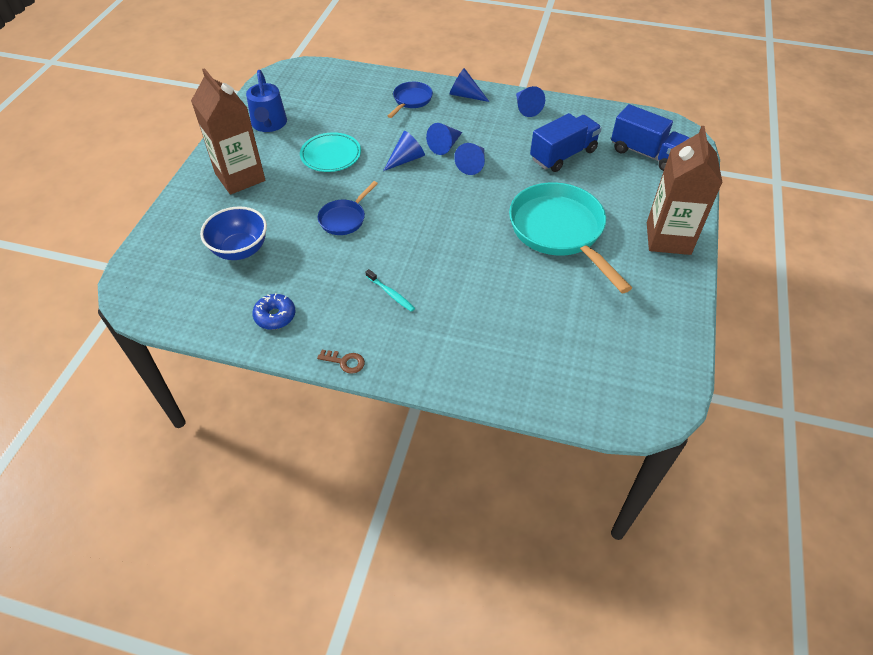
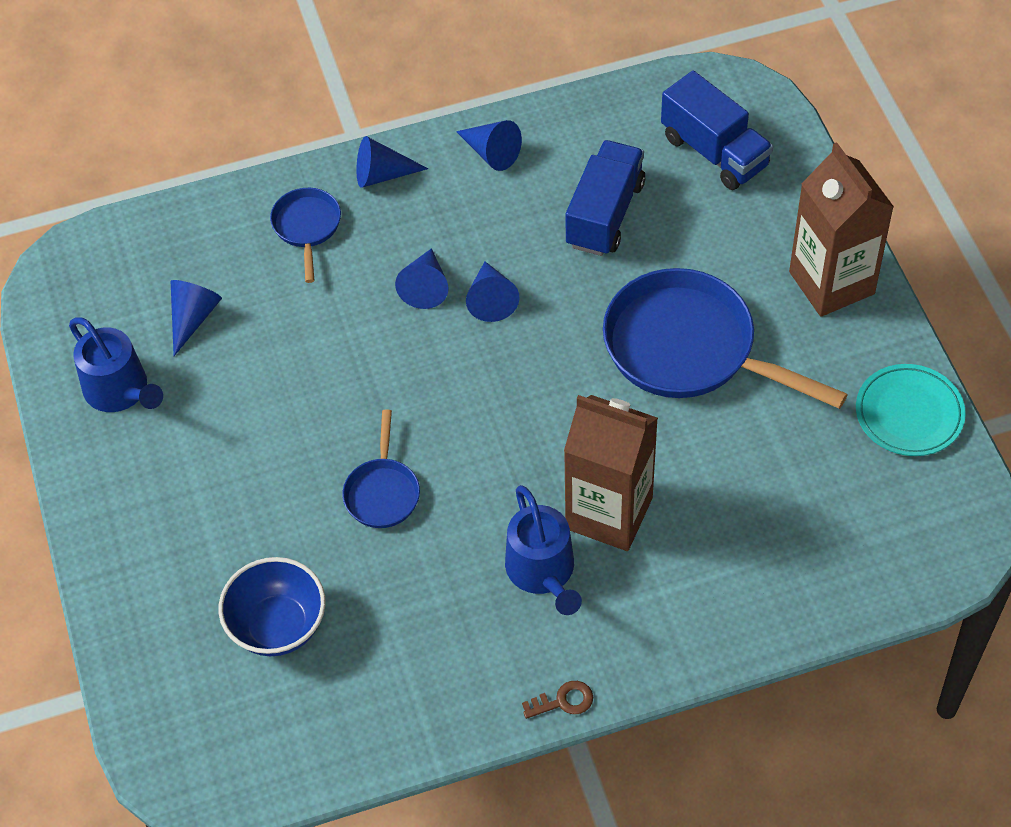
camera: 30 degrees left, 5 degrees up
(240, 177) = (164, 510): brown carton -> brown carton (609, 513)
(275, 316) = (417, 694): blue donut -> none
(331, 155) = (269, 396): turquoise plate -> turquoise plate (909, 414)
(391, 294) = (543, 571): turquoise toothbrush -> blue watering can
(406, 159) = (387, 342): blue cone -> blue cone (193, 318)
(559, 231) = (689, 349): turquoise pan -> blue pan
(645, 154) = (714, 152): blue truck -> blue truck turned 45 degrees clockwise

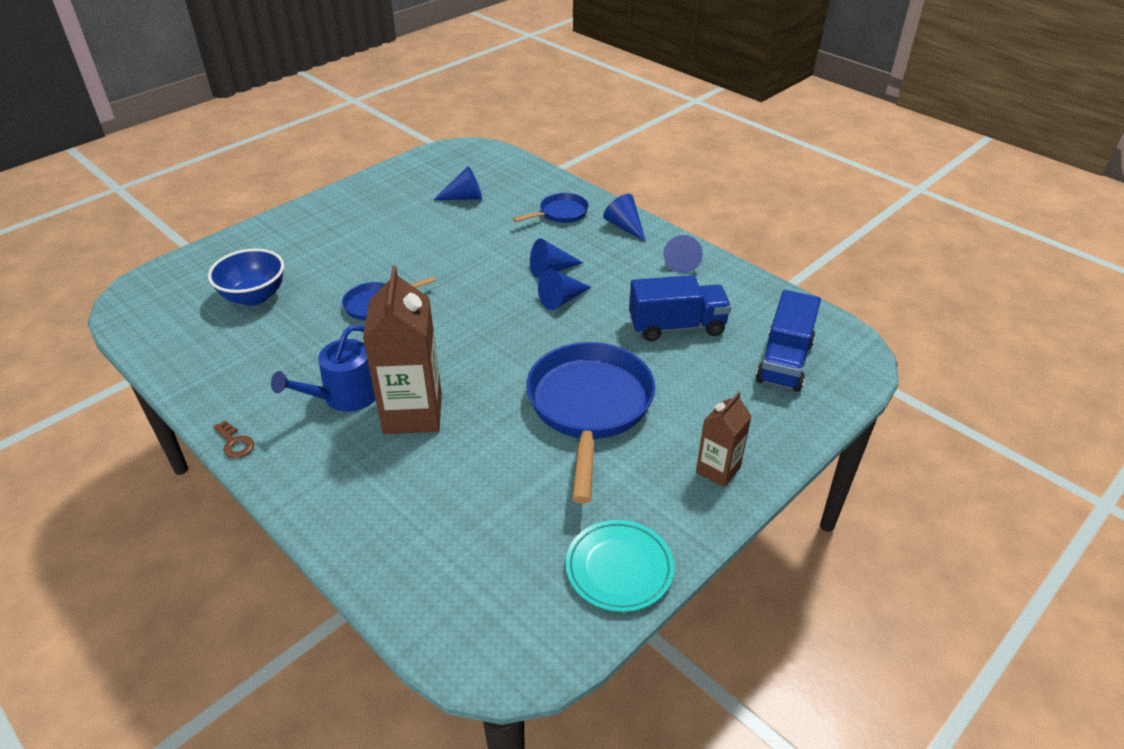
camera: 60 degrees right, 15 degrees down
(120, 390) = (397, 191): blue watering can -> none
(831, 283) = (718, 470): brown carton -> brown carton, size x0.56

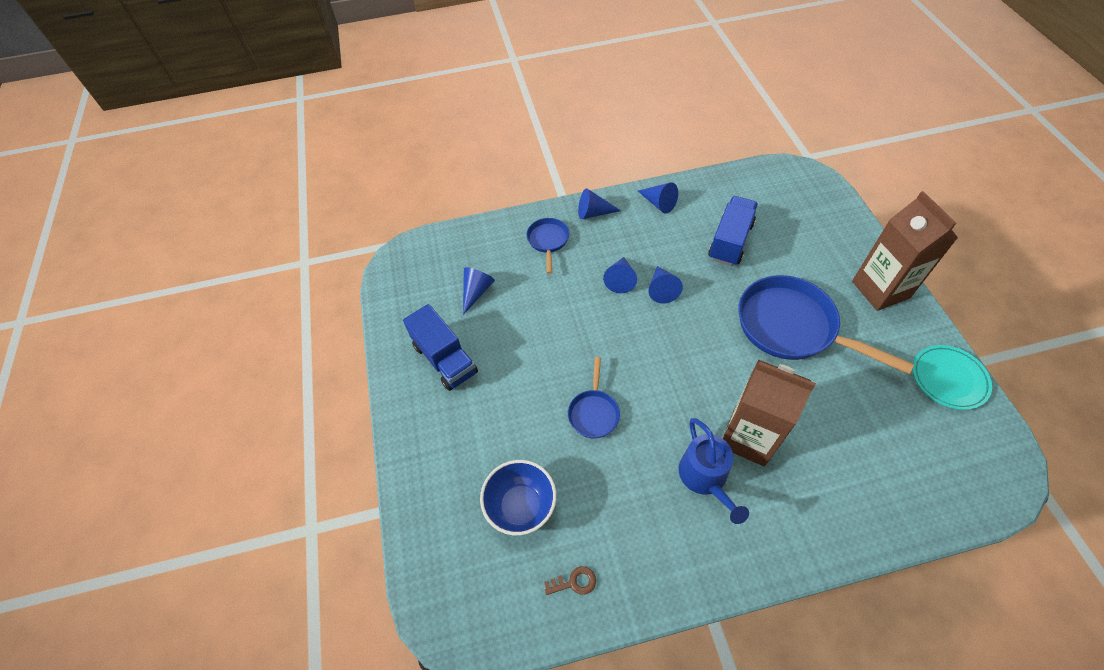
camera: 55 degrees left, 15 degrees up
(235, 443) = (726, 582): brown key -> brown key (574, 582)
(718, 470) = (880, 289): brown carton -> brown carton, size x1.79
(784, 361) = (794, 208): blue truck -> blue truck (445, 359)

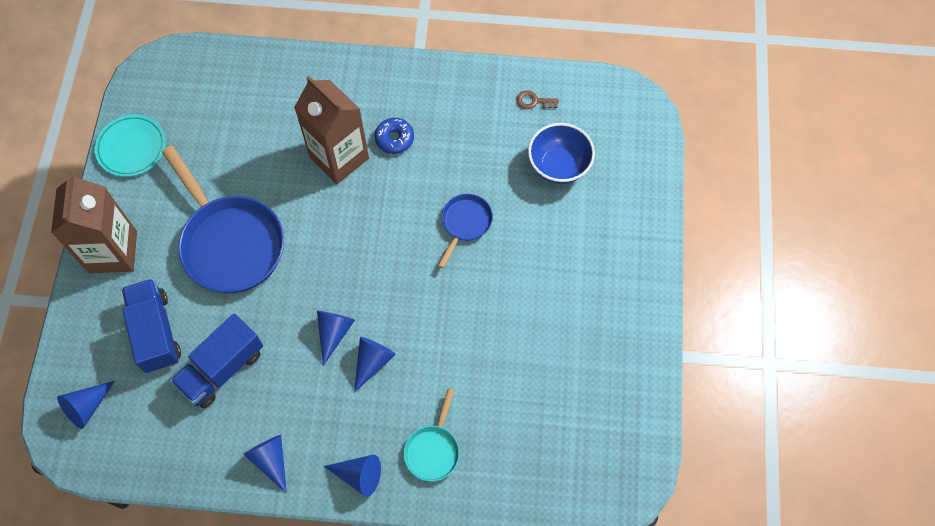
camera: 165 degrees left, 10 degrees up
(445, 359) = (596, 329): blue truck -> blue truck (156, 332)
(476, 292) = (541, 405): blue cone -> blue cone (87, 407)
(548, 241) = (433, 450): blue pan -> turquoise pan
(705, 477) = (394, 139): blue watering can -> blue donut

